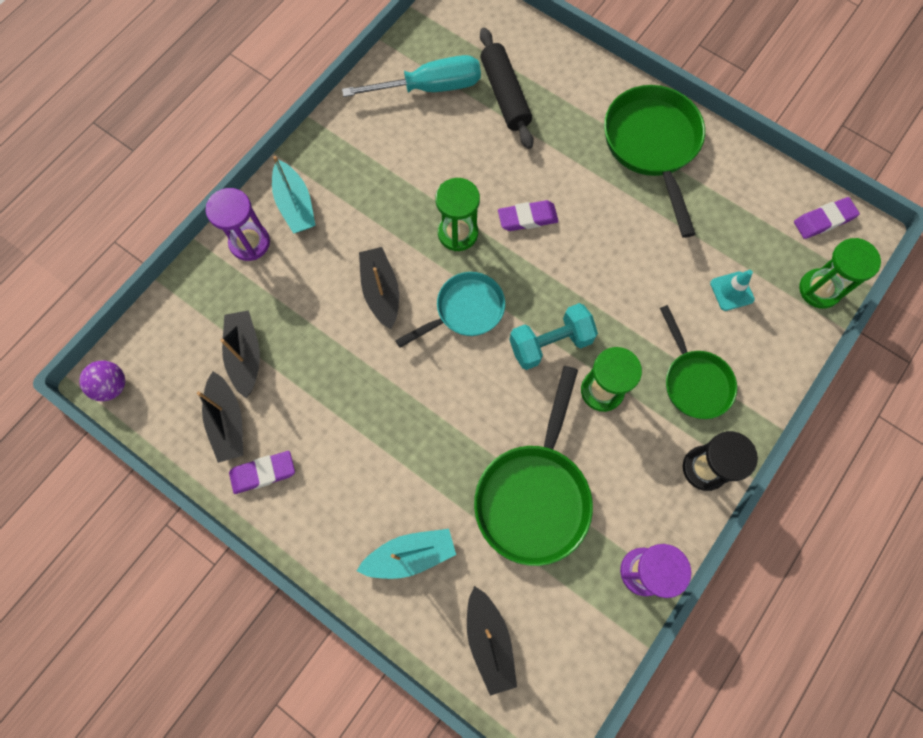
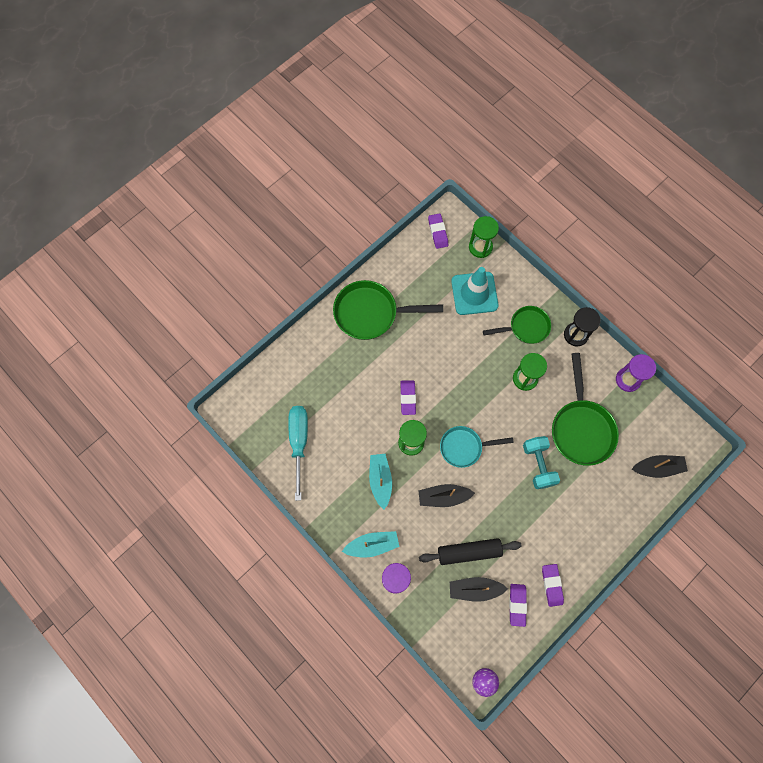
camera: 80 degrees left, 0 degrees up
(227, 422) = (517, 604): black boat -> purple eraser
(410, 555) = (608, 503): turquoise boat -> turquoise boat (380, 480)
(465, 310) = (464, 447): turquoise pan -> turquoise pan turned 75 degrees counterclockwise
(505, 95) = (315, 395): black rolling pin -> black rolling pin (469, 552)
(534, 495) = (581, 428): green pan -> green pan turned 60 degrees clockwise
(550, 343) = (492, 401): turquoise dumbbell -> turquoise dumbbell (538, 465)
(731, 291) = (474, 293): turquoise traffic cone -> turquoise traffic cone, size x2.04

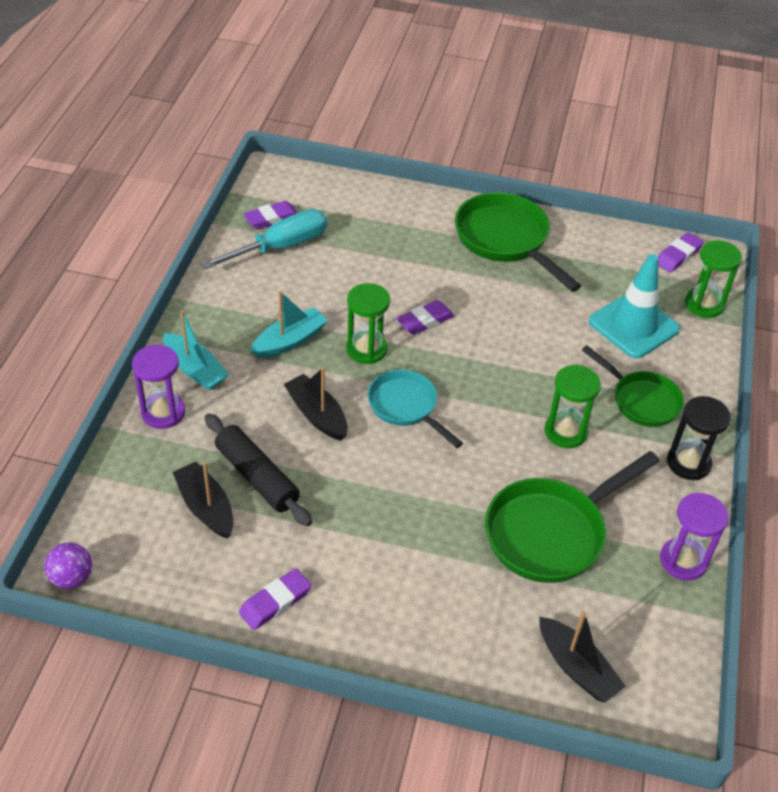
camera: 55 degrees right, 25 degrees down
(517, 604) = (215, 570): purple eraser -> purple eraser (272, 218)
(538, 465) = (450, 503): turquoise dumbbell -> none

